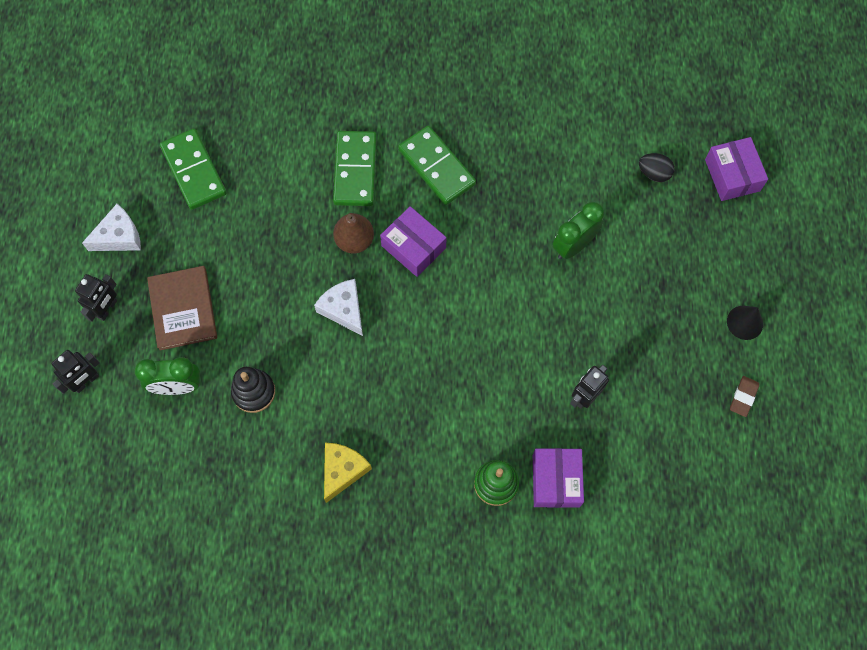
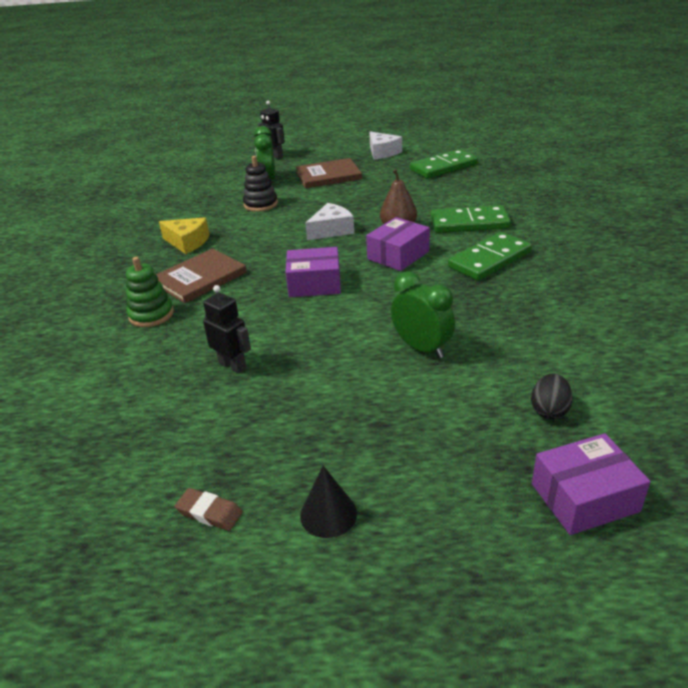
camera: 90 degrees right, 35 degrees down
(107, 309) = (327, 155): black robot -> none
(430, 444) = (200, 278): none -> brown book
(556, 480) = (142, 350): purple box -> purple box (314, 284)

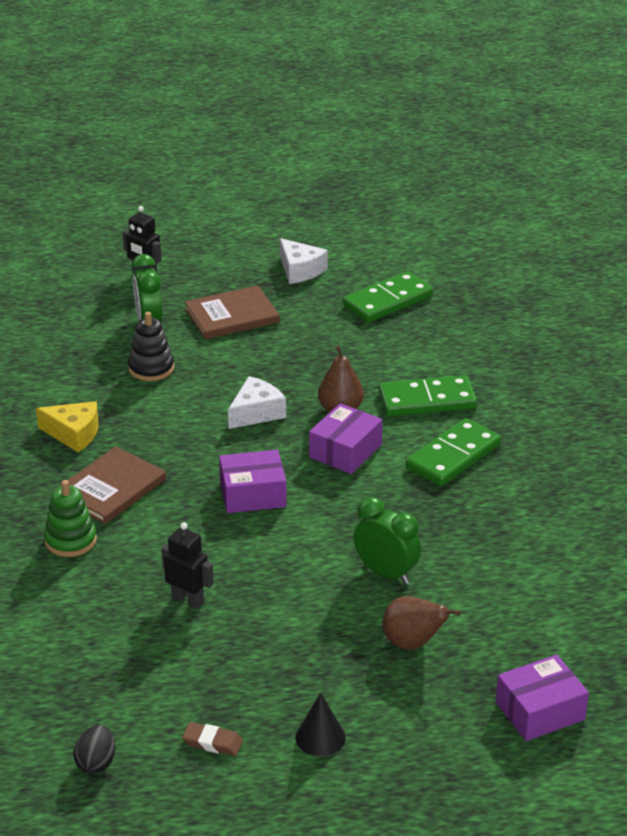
camera: 10 degrees left, 0 degrees up
(442, 415) = (412, 643): none -> brown pear
(549, 410) = (513, 635): black egg -> black egg (96, 763)

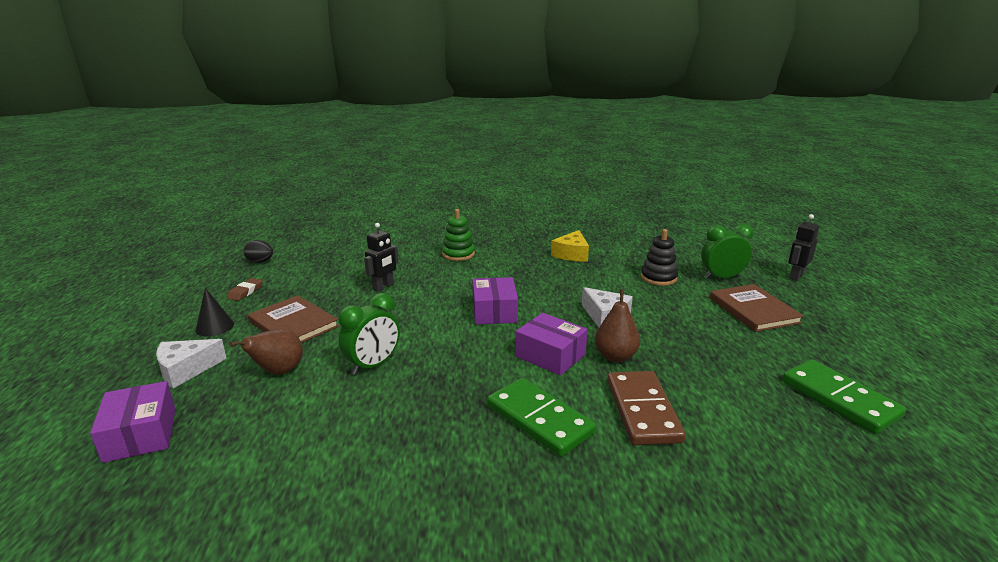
camera: 95 degrees right, 10 degrees down
(111, 488) = (509, 265): brown book -> brown book (293, 324)
(300, 270) = (864, 347): white cheese -> white cheese (186, 370)
(427, 400) = (642, 410): green domino -> brown domino

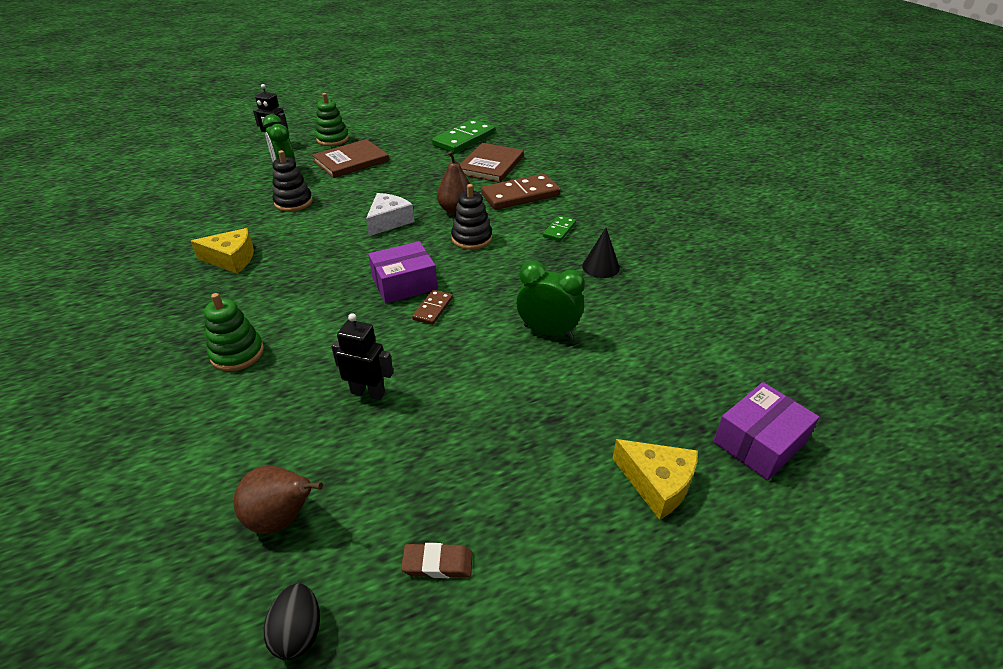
camera: 110 degrees left, 15 degrees up
(186, 370) = (657, 483): white cheese -> yellow cheese
(214, 327) = (557, 526): black cone -> black cone (600, 267)
(278, 372) = (603, 395): brown pear -> brown pear (282, 518)
(293, 324) = (506, 437): brown book -> brown book (491, 165)
(450, 319) = (433, 309): none -> brown domino
(539, 419) = (559, 230): green domino -> green domino, size x0.50
(550, 355) = (471, 238): purple box -> black stacking toy
(817, 305) = (332, 139): none -> green stacking toy

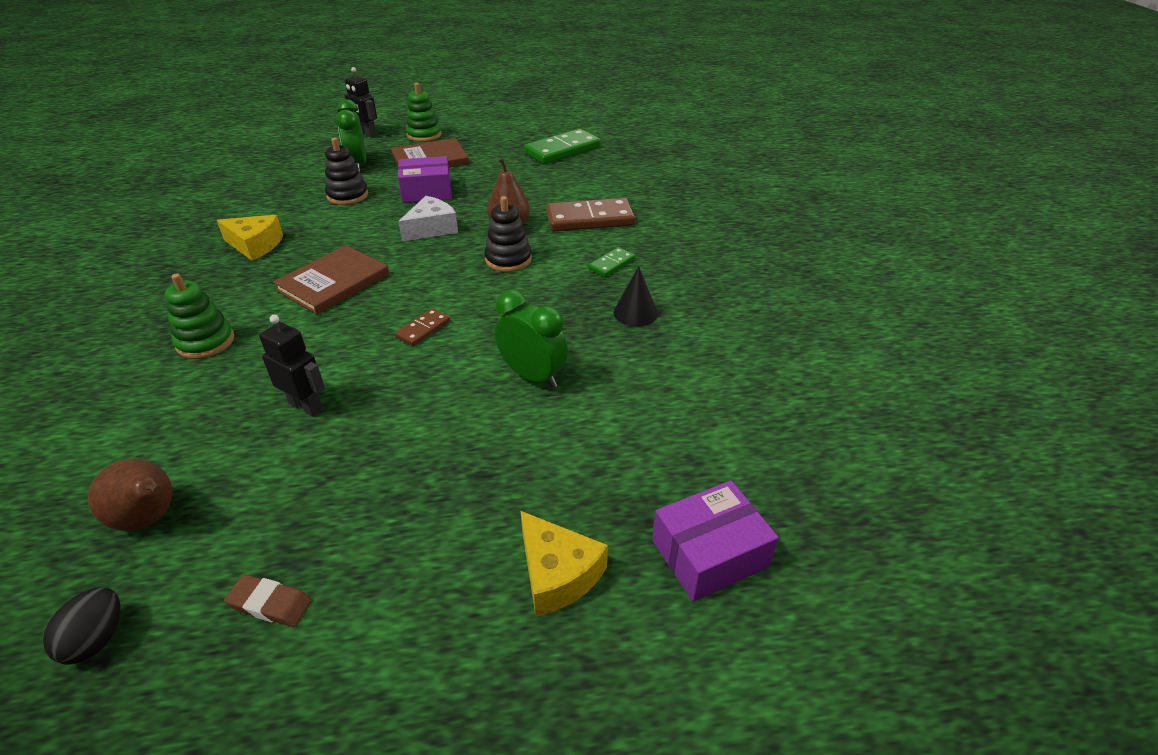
camera: 15 degrees right, 0 degrees up
(404, 284) = (409, 297): purple box -> purple box (427, 191)
(491, 165) = (576, 182): brown book -> brown book (333, 282)

